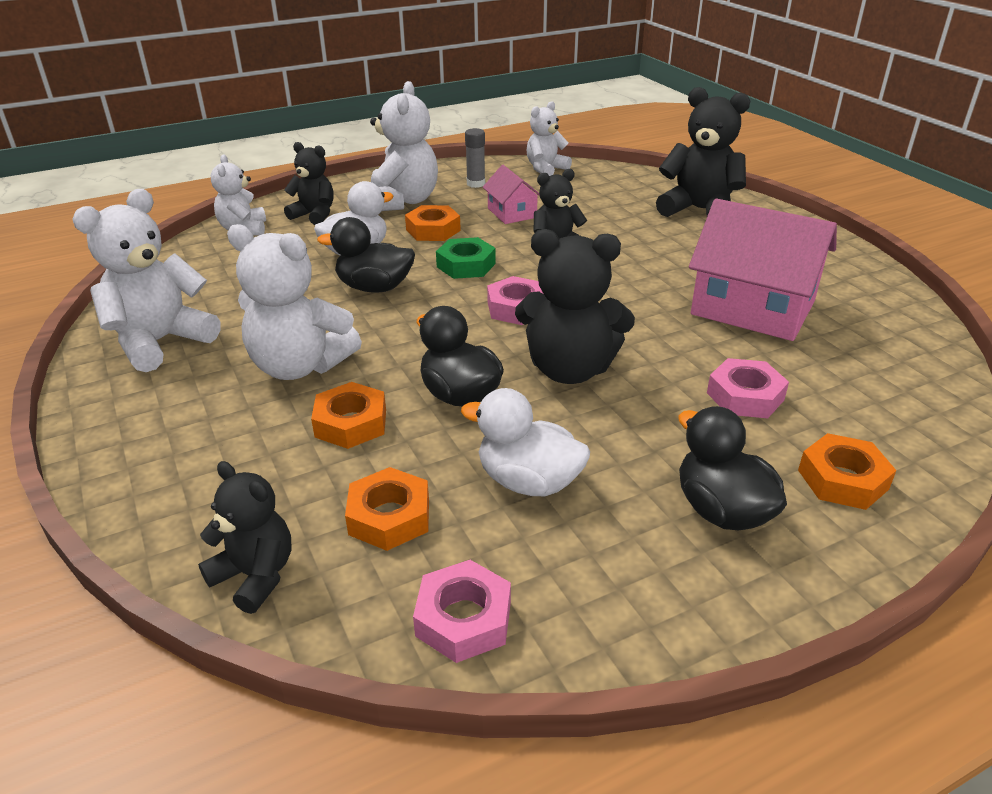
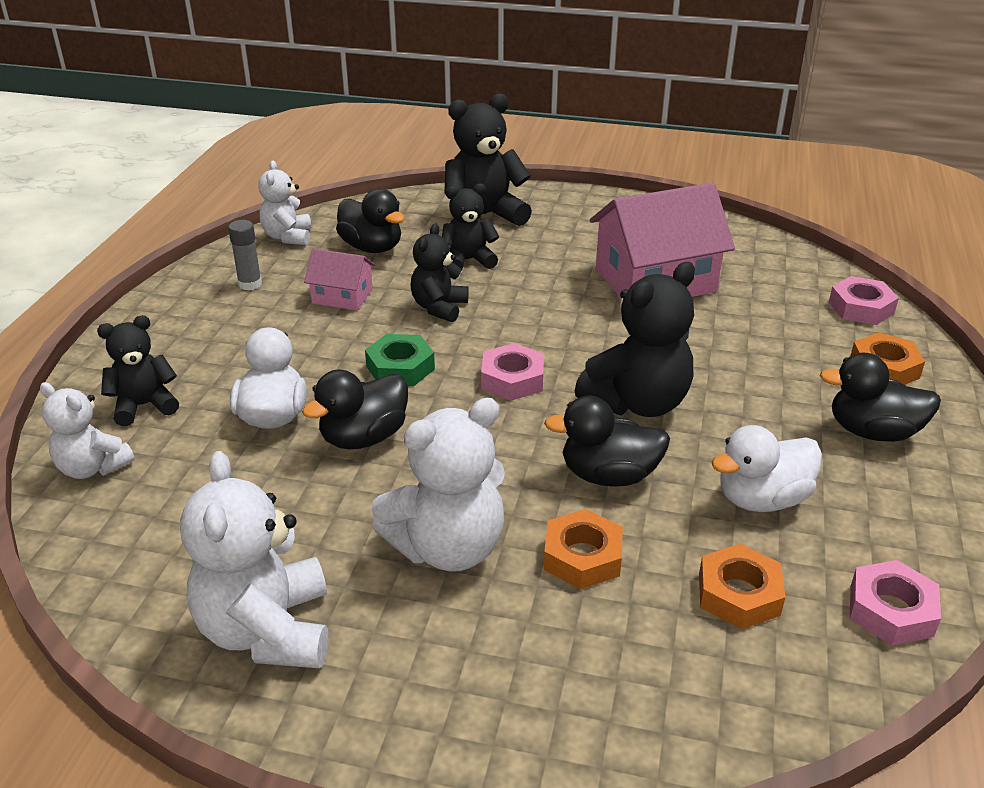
camera: 50 degrees left, 0 degrees up
(255, 575) = (748, 710): black teddy bear -> black teddy bear (468, 260)
(402, 201) = (212, 340): white teddy bear -> none
(433, 230) = (303, 352): orange nut -> none
(584, 195) = (372, 247): none -> black duck
(745, 396) = (759, 349): pink nut -> pink nut (861, 308)

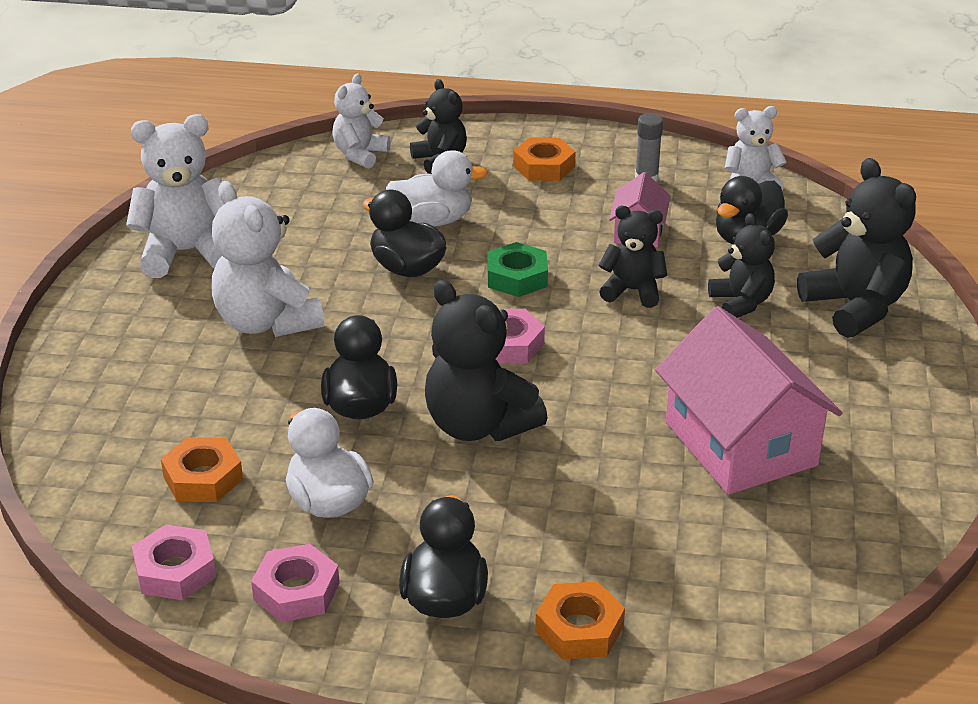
camera: 85 degrees right, 0 degrees up
(582, 557) = (253, 391): orange nut -> orange nut (544, 166)
(861, 308) = (725, 628): pink nut -> pink nut (296, 591)

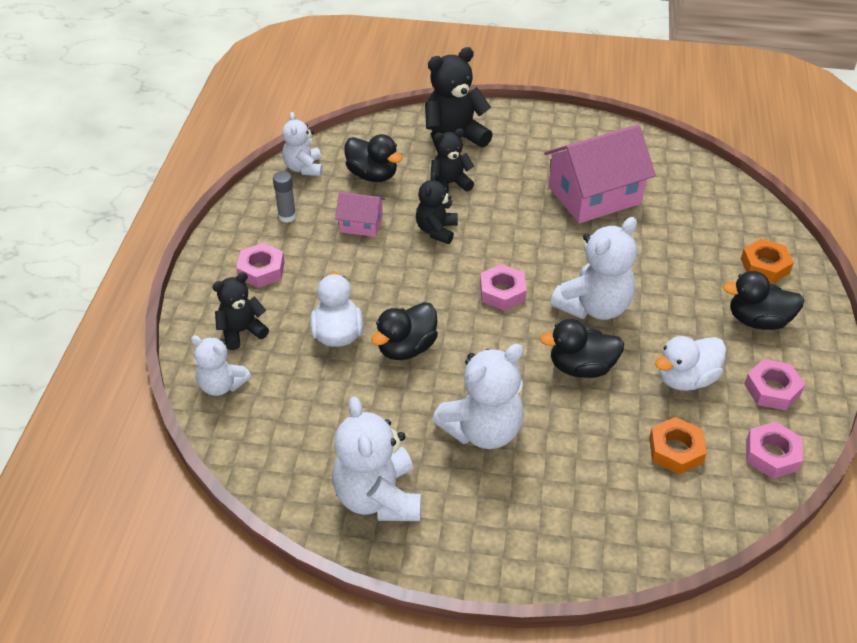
camera: 90 degrees left, 10 degrees up
(478, 425) = (594, 306): black teddy bear -> white teddy bear
(517, 277) = (419, 287): green nut -> none
(544, 166) = (261, 270): orange nut -> pink nut

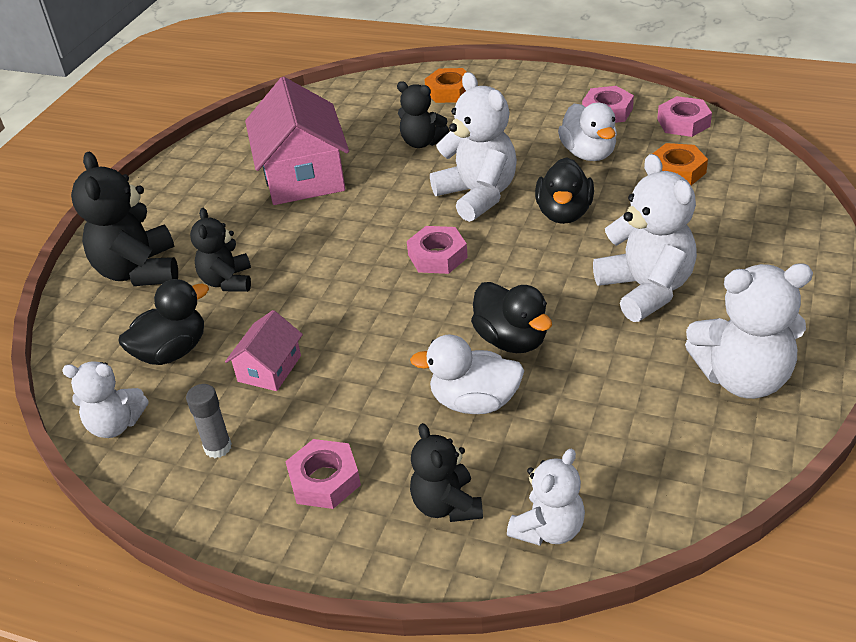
camera: 75 degrees left, 5 degrees down
(436, 230) = (311, 300): black teddy bear -> black teddy bear (422, 142)
(758, 320) = (520, 105): black duck -> none

